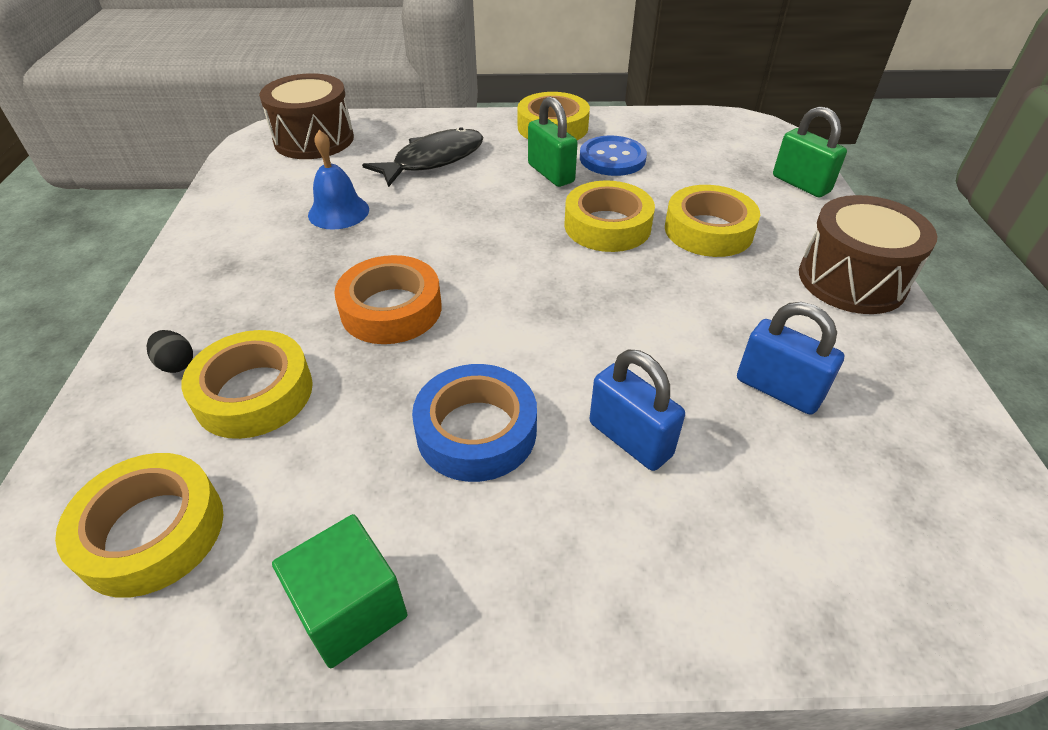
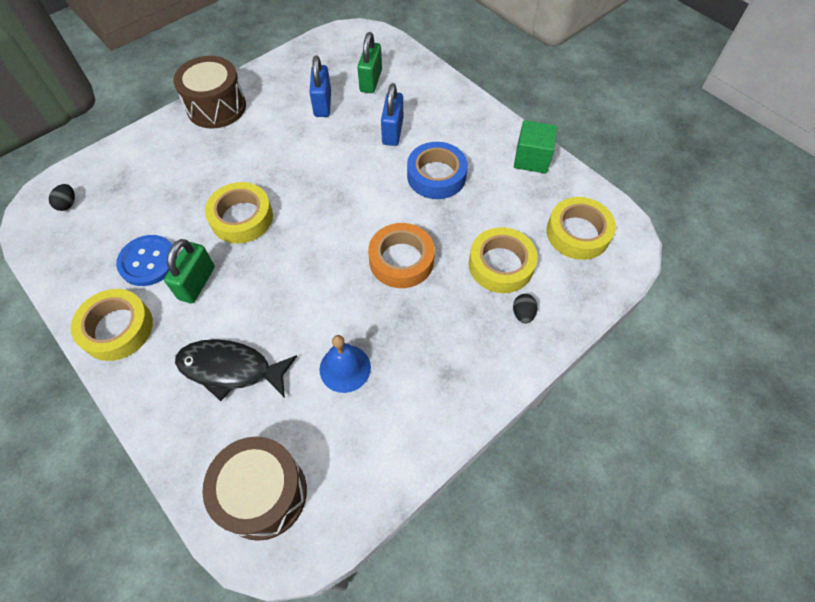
camera: 130 degrees left, 15 degrees up
(708, 230) = (210, 173): yellow tape -> none
(745, 141) = (68, 204): none -> black egg
(801, 184) = (119, 156): green padlock -> green padlock (371, 81)

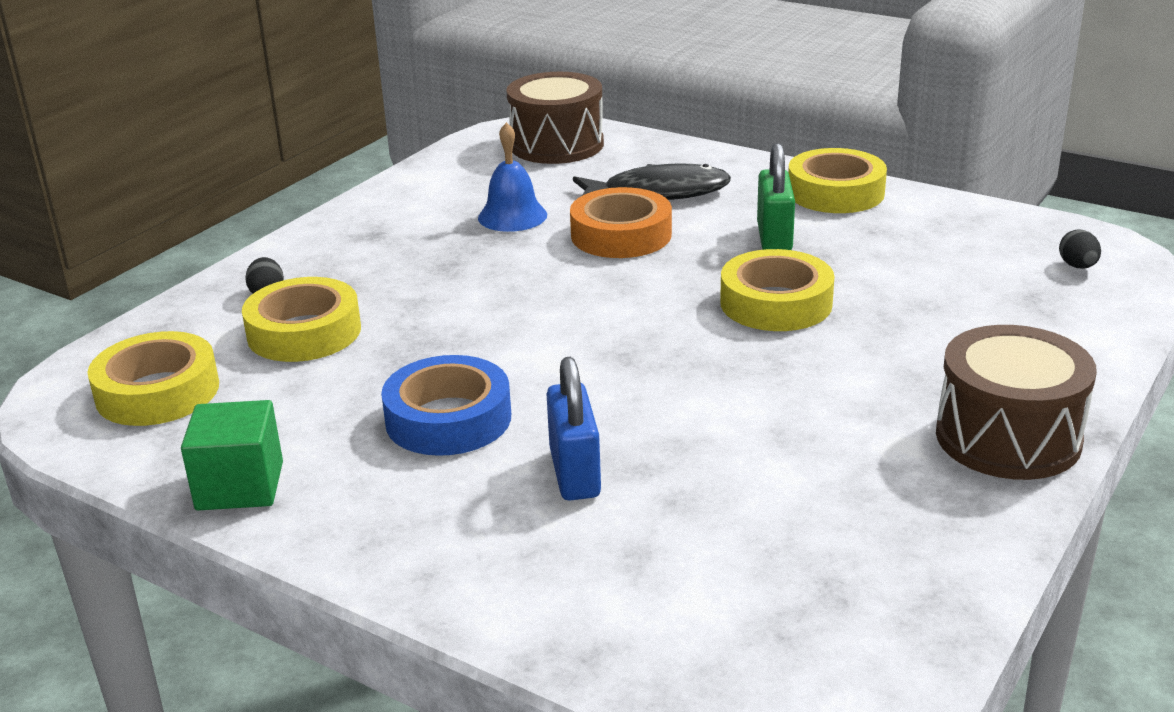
camera: 165 degrees right, 30 degrees down
(148, 261) = (868, 241): blue button -> none
(322, 104) = (774, 493): blue padlock -> none
(371, 81) = (690, 571): green padlock -> none
(401, 260) = (475, 308): orange tape -> orange tape (621, 235)

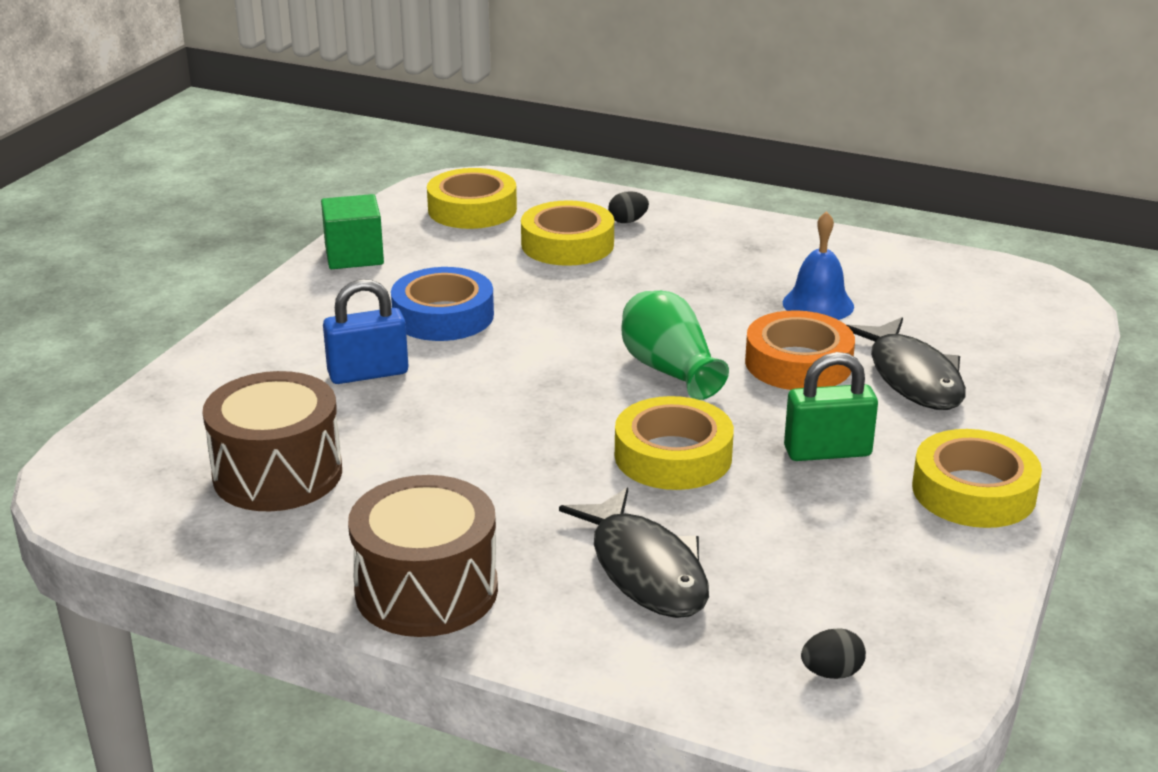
camera: 80 degrees right, 0 degrees up
(557, 145) = (1011, 310): brown drum -> brown drum (277, 474)
(617, 294) = (669, 370): none -> green vase
(957, 328) = (645, 569): none -> black fish

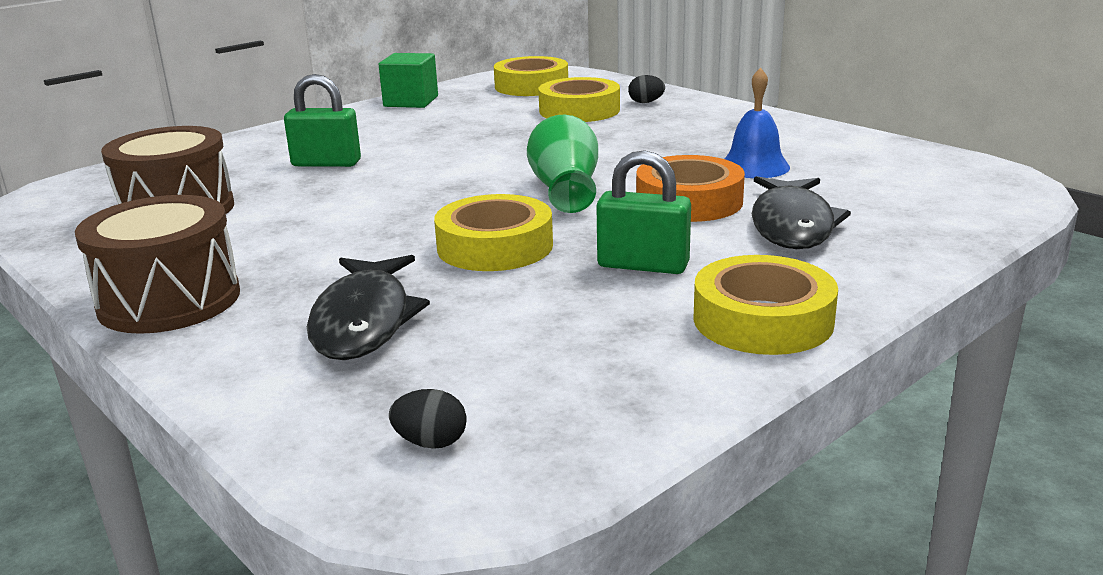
camera: 25 degrees right, 5 degrees down
(368, 373) = (326, 163): blue padlock -> green padlock
(443, 316) = (428, 139): blue tape -> none

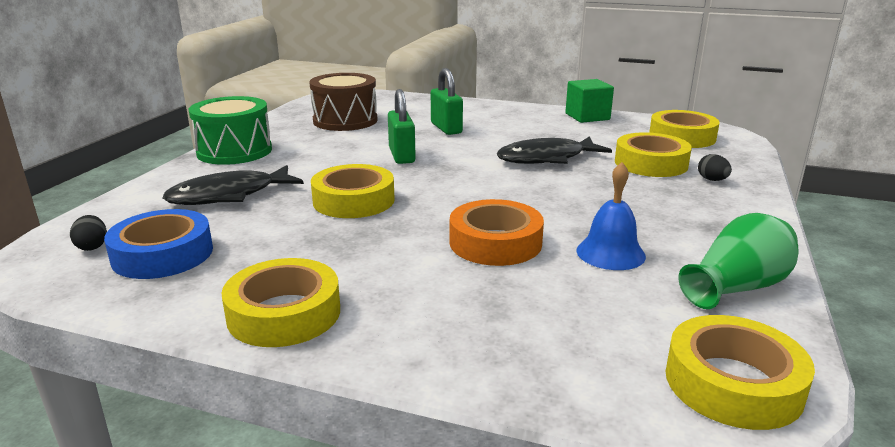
camera: 60 degrees right, 0 degrees up
(169, 300) = (234, 151): brown drum -> green drum
(525, 384) = (163, 254): none -> blue tape
(565, 191) = (470, 198): green vase -> green vase (736, 287)
(643, 265) = (355, 251): green padlock -> green padlock (402, 155)
(792, 225) = (484, 294): black fish -> black fish (546, 158)
(978, 180) = (733, 383): none -> yellow tape

